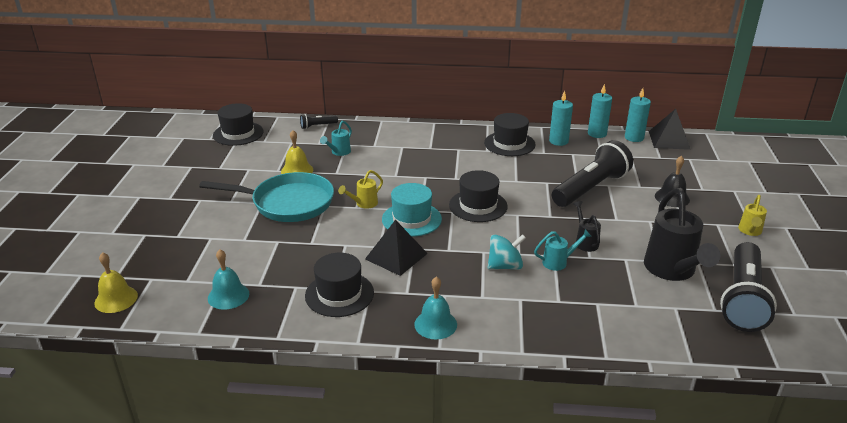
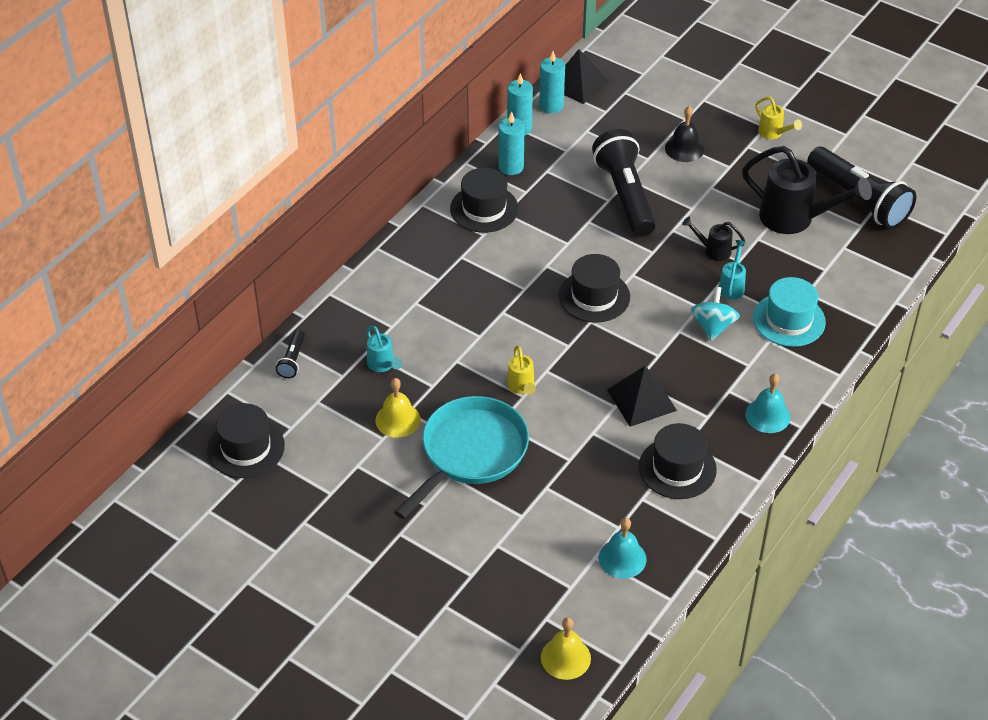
camera: 60 degrees left, 15 degrees up
(411, 219) = (582, 360): turquoise hat -> turquoise hat (789, 320)

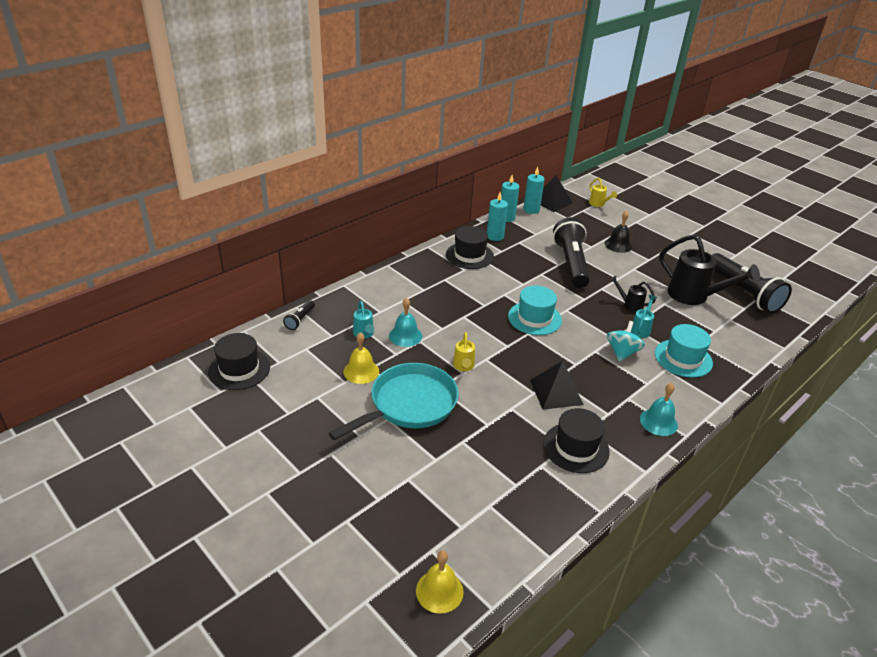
camera: 10 degrees right, 10 degrees down
(594, 296) = (534, 318): black hat -> turquoise hat
(622, 558) = (513, 511): turquoise bell -> turquoise bell (405, 336)
(773, 133) = (683, 246): yellow watering can -> yellow watering can (598, 204)

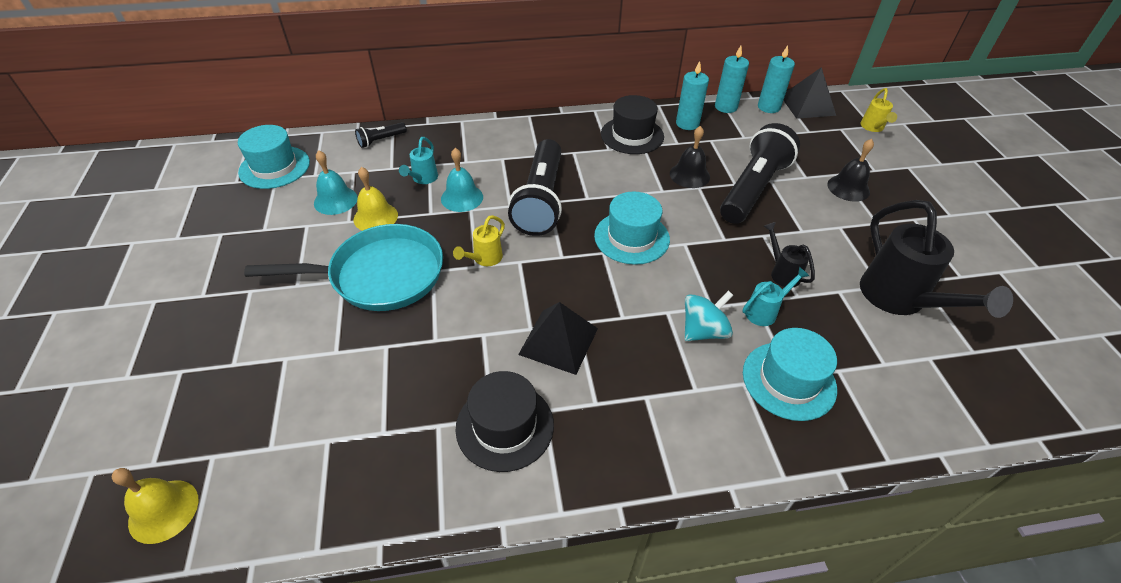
camera: 35 degrees right, 10 degrees up
(239, 369) = (274, 167): black hat -> turquoise hat
(529, 268) = (689, 175): none -> black bell
(658, 422) = (654, 452): turquoise bell -> turquoise bell (335, 200)
(743, 293) = (995, 328): black flashlight -> black flashlight (541, 200)

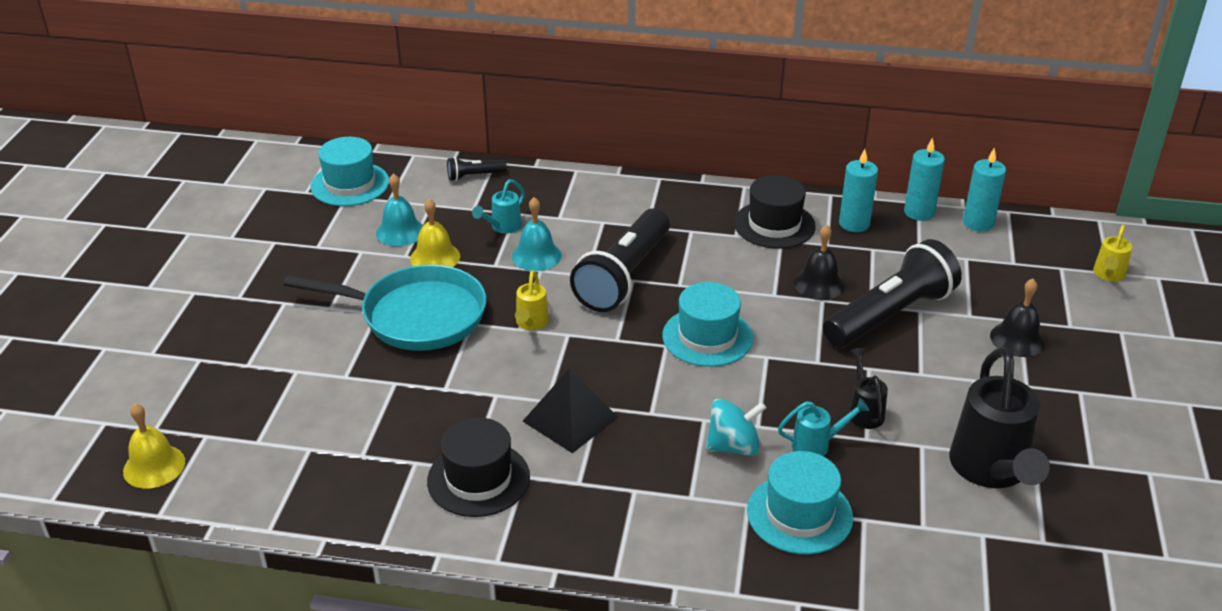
camera: 20 degrees right, 10 degrees down
(484, 259) = (531, 324): yellow watering can -> yellow watering can turned 45 degrees counterclockwise
(807, 105) = (1035, 230): black pyramid -> none

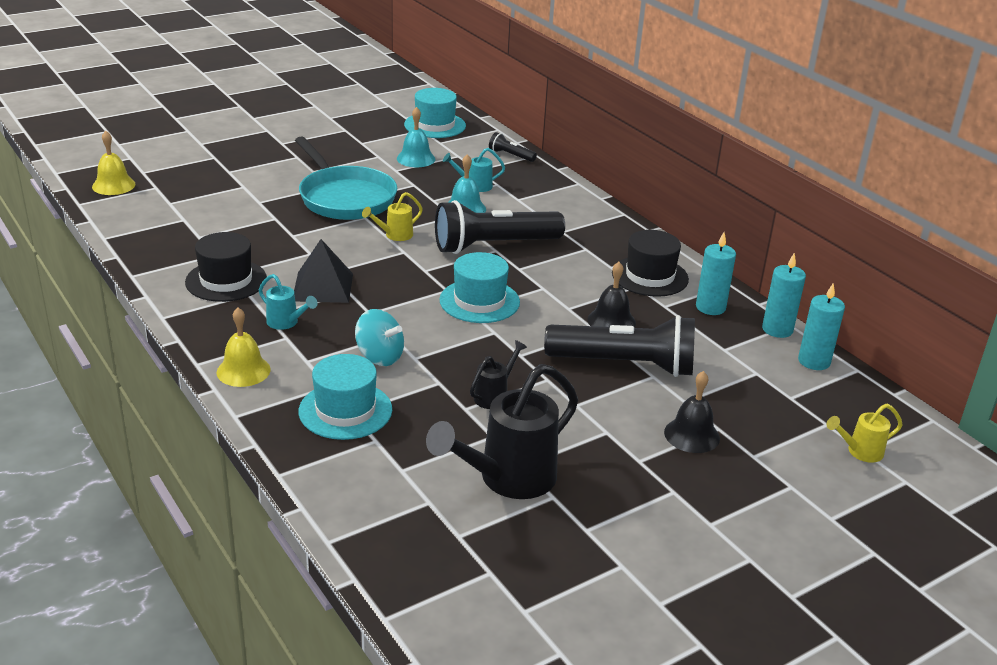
camera: 45 degrees right, 5 degrees down
(435, 257) = (409, 179): yellow bell -> yellow bell (243, 371)
(817, 444) = (429, 390): turquoise watering can -> turquoise watering can (286, 323)

